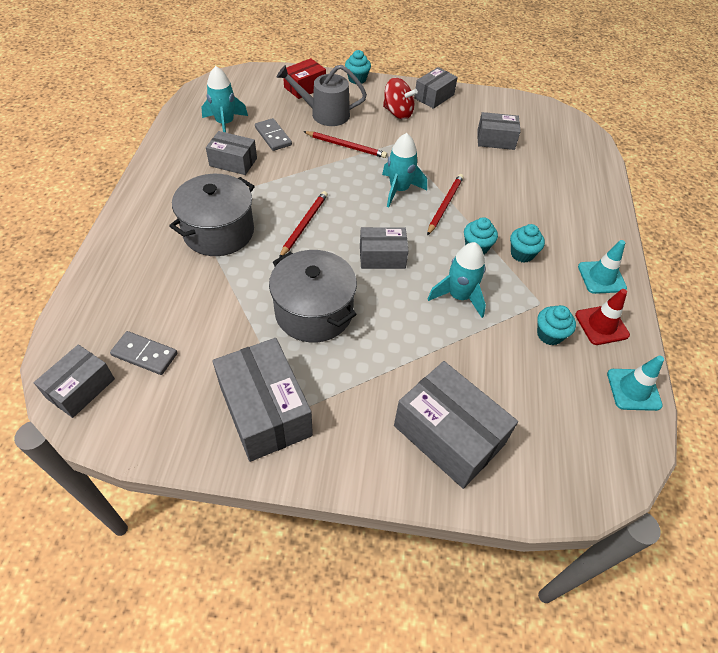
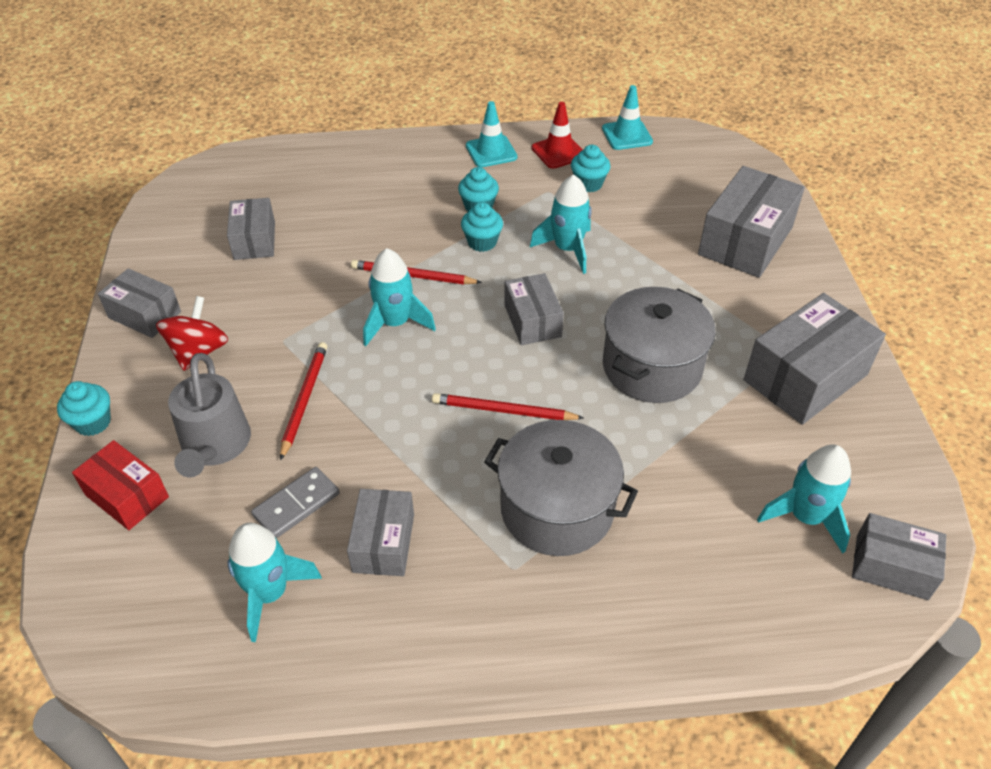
camera: 100 degrees left, 5 degrees down
(145, 354) = (805, 517): grey domino -> turquoise rocket

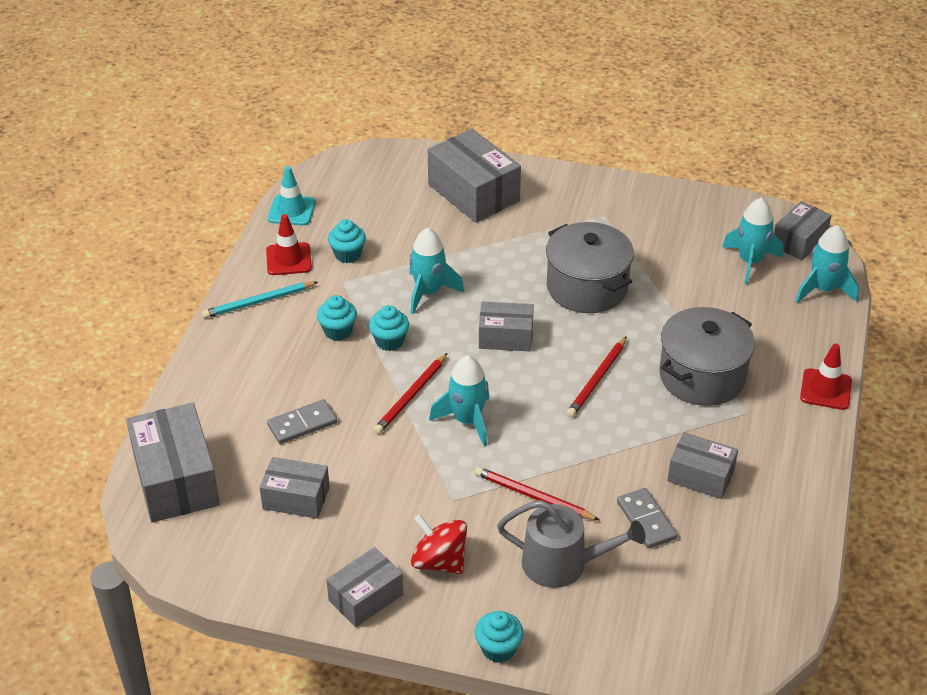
camera: 70 degrees left, 5 degrees down
(127, 496) = (596, 630): red box -> none
(270, 593) = (725, 549): turquoise rocket -> turquoise rocket (823, 290)
(347, 219) = (302, 424): none -> grey domino
(491, 151) = (258, 302): turquoise traffic cone -> turquoise pencil
(599, 657) = (825, 389): none -> red traffic cone
(805, 377) = (631, 217): grey box -> grey box (176, 480)

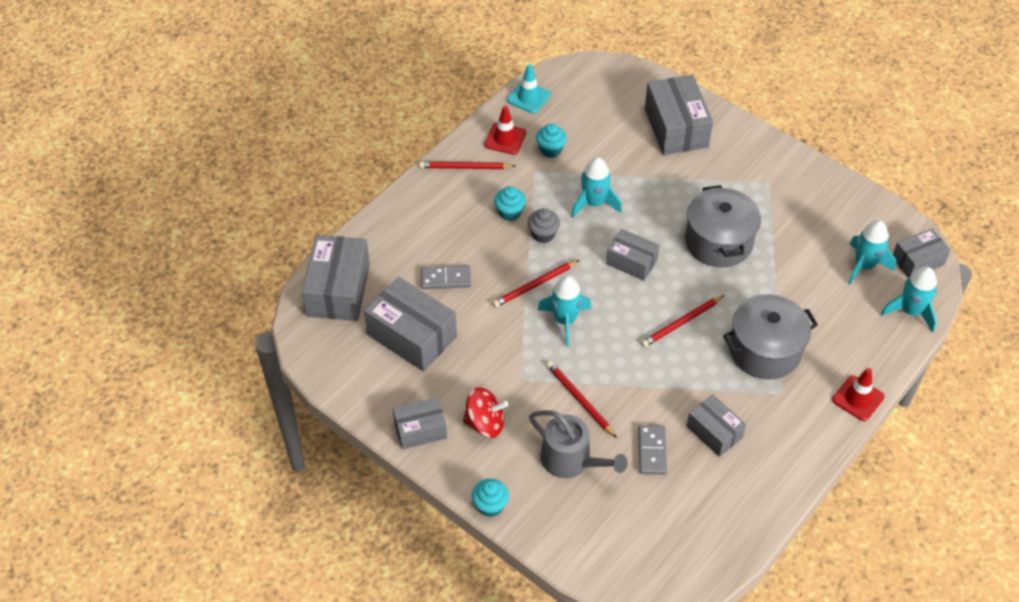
camera: 25 degrees right, 10 degrees up
(258, 302) = (465, 167): turquoise pencil -> red pencil
(296, 498) = (412, 336): grey box -> grey box, size x1.66
(389, 341) = (543, 234): turquoise cupcake -> grey cupcake
(439, 561) = (485, 423): red spinning top -> red spinning top turned 120 degrees clockwise

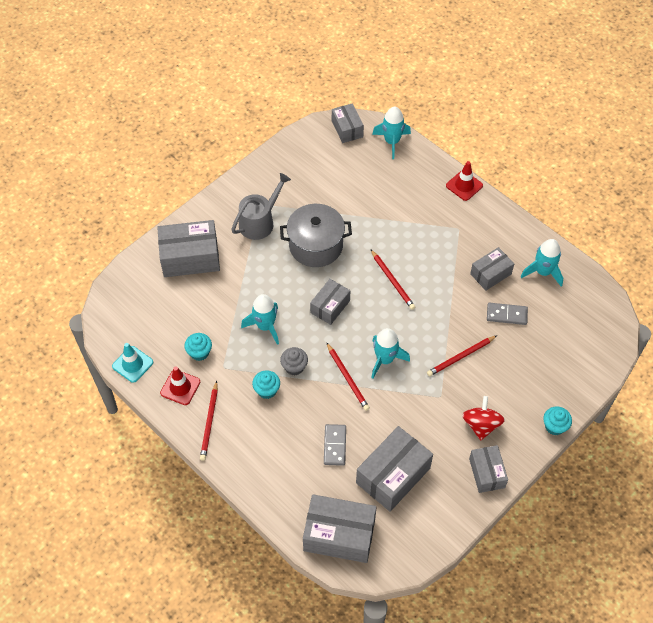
camera: 85 degrees left, 5 degrees up
(571, 460) = (514, 368): grey watering can -> grey watering can (259, 222)
(765, 350) = (421, 232): grey pot -> none
(864, 266) = (348, 160): turquoise rocket -> turquoise rocket (543, 272)

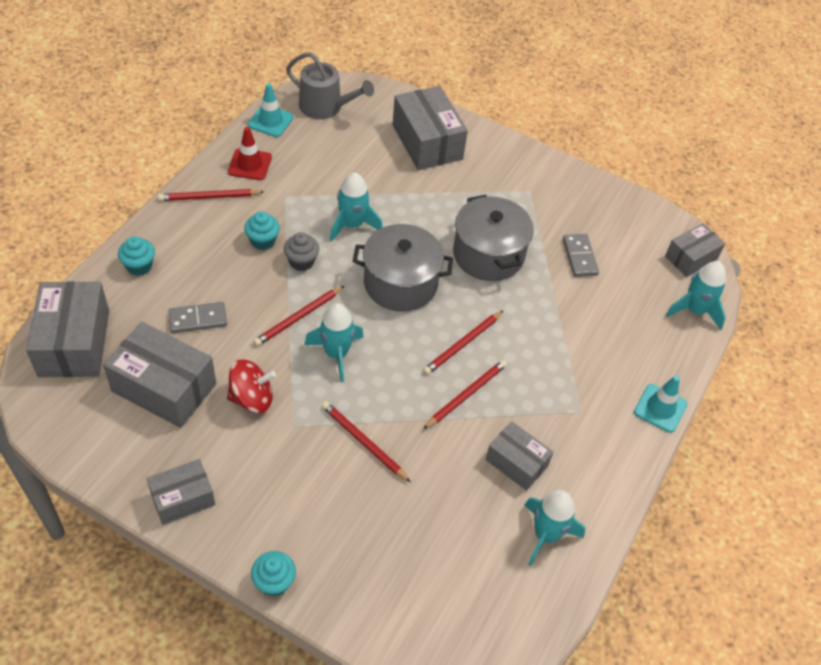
camera: 70 degrees right, 5 degrees down
(199, 352) = (300, 172): turquoise cupcake -> turquoise cupcake (139, 266)
(259, 222) = (502, 194): grey watering can -> grey watering can (325, 107)
(330, 306) = (400, 283): grey box -> grey pot
(434, 289) = (466, 395): none -> red pencil
(464, 185) = (660, 408): red traffic cone -> turquoise traffic cone
(481, 425) = (258, 482): red spinning top -> red spinning top (252, 398)
(506, 315) = (451, 493): grey domino -> grey domino (579, 257)

